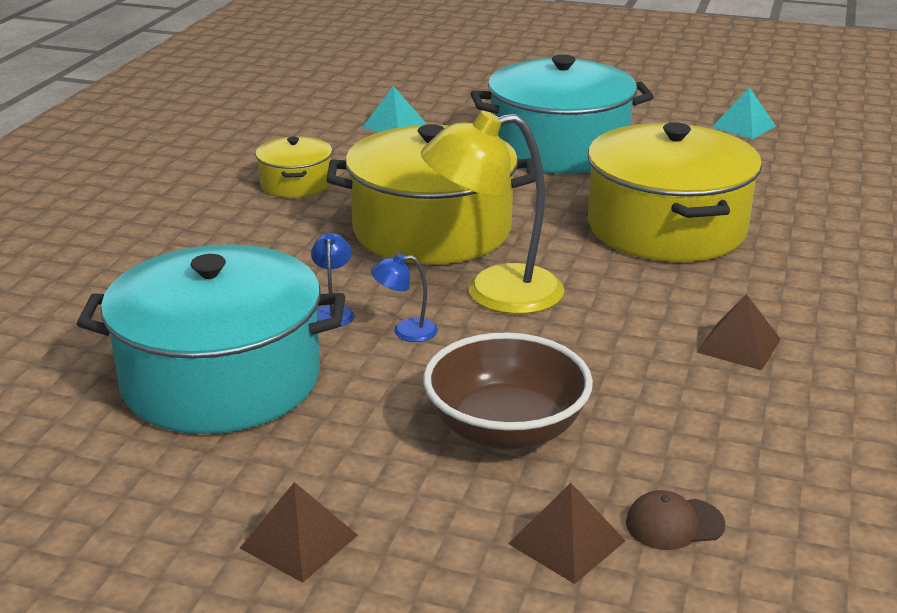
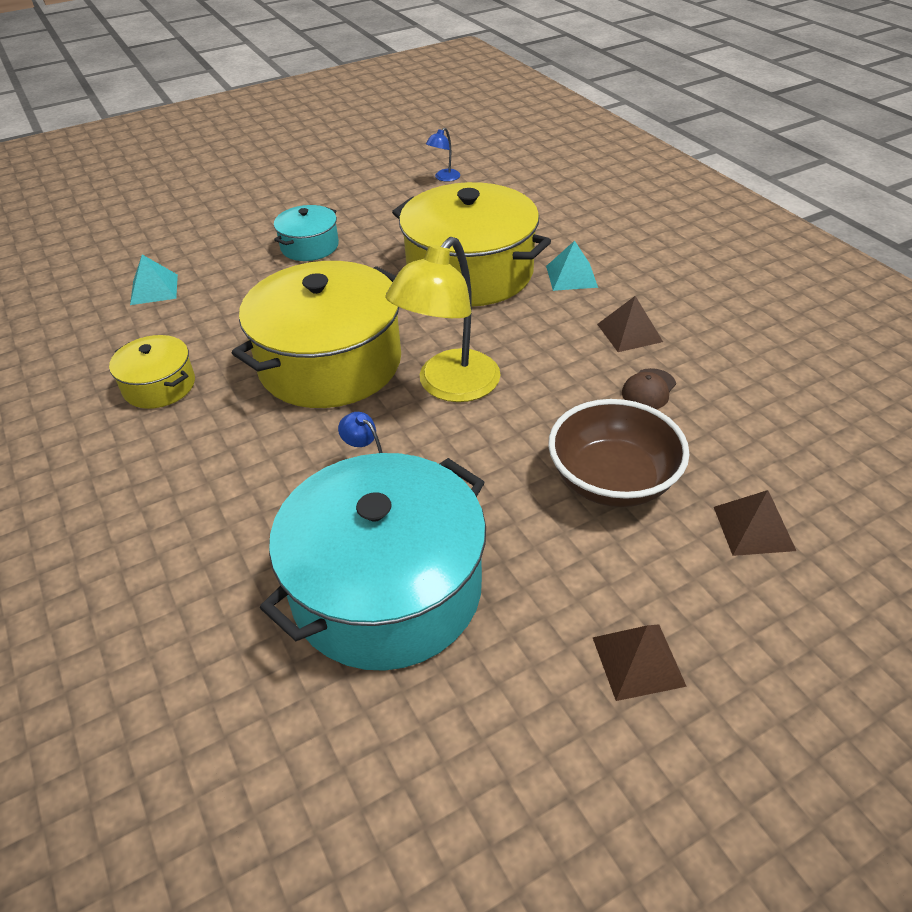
camera: 45 degrees left, 15 degrees up
(405, 331) = (444, 455): blue lamp -> blue lamp (444, 178)
(559, 148) = (309, 246): turquoise pot -> turquoise pot, size x0.49
(674, 524) = (775, 472): brown cap -> brown cap (648, 389)
(744, 126) = (398, 171): turquoise pyramid -> turquoise pyramid (571, 276)

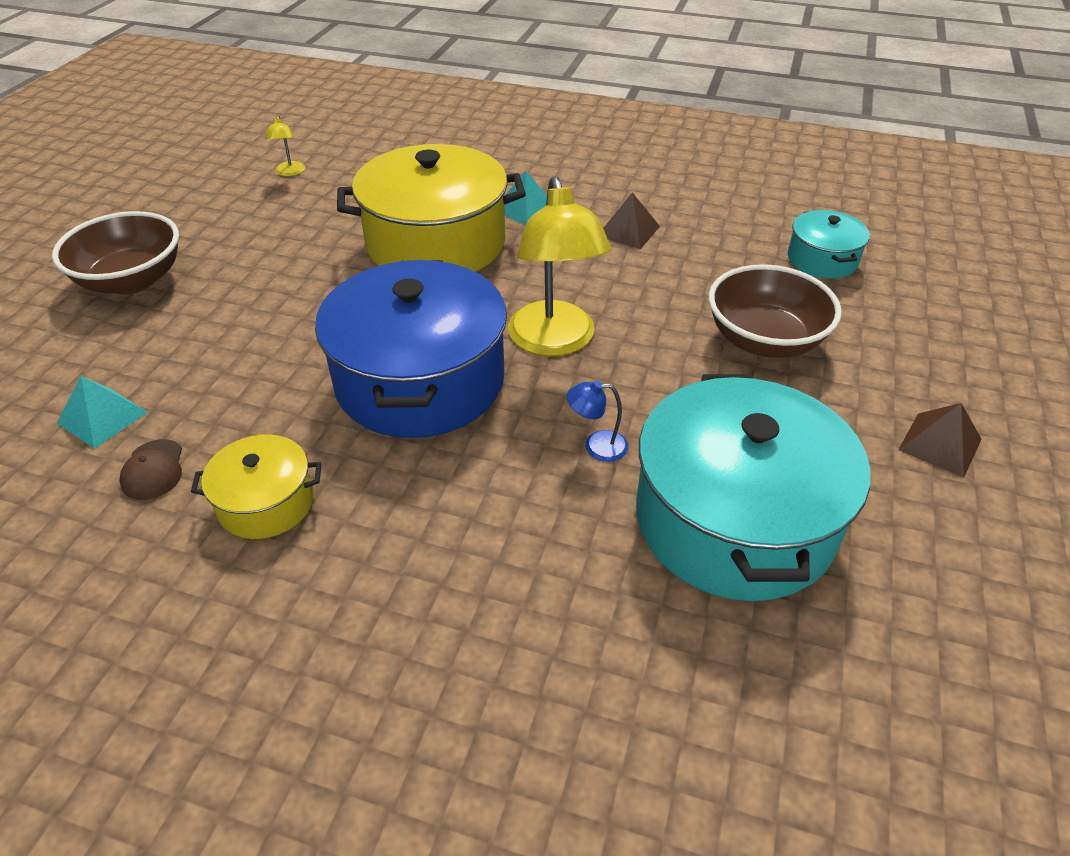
camera: 45 degrees left, 0 degrees up
(266, 213) = (132, 280): none -> brown bowl
(309, 246) = (236, 290): turquoise pot -> turquoise pot (822, 259)
(330, 363) = (420, 381): yellow pot -> blue pot
(444, 178) = (289, 172): blue lamp -> yellow lamp
(648, 389) = (698, 265): brown cap -> brown cap (153, 470)
(754, 528) = (880, 318): brown pyramid -> none

